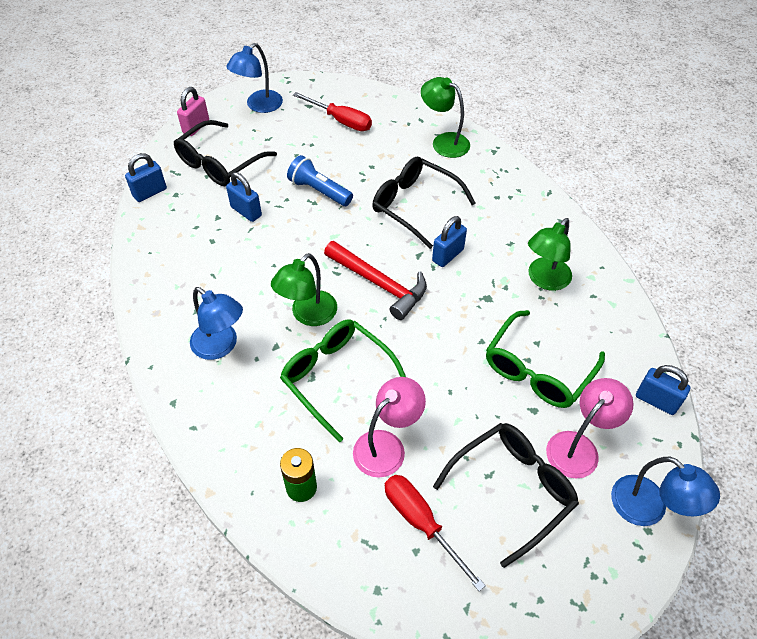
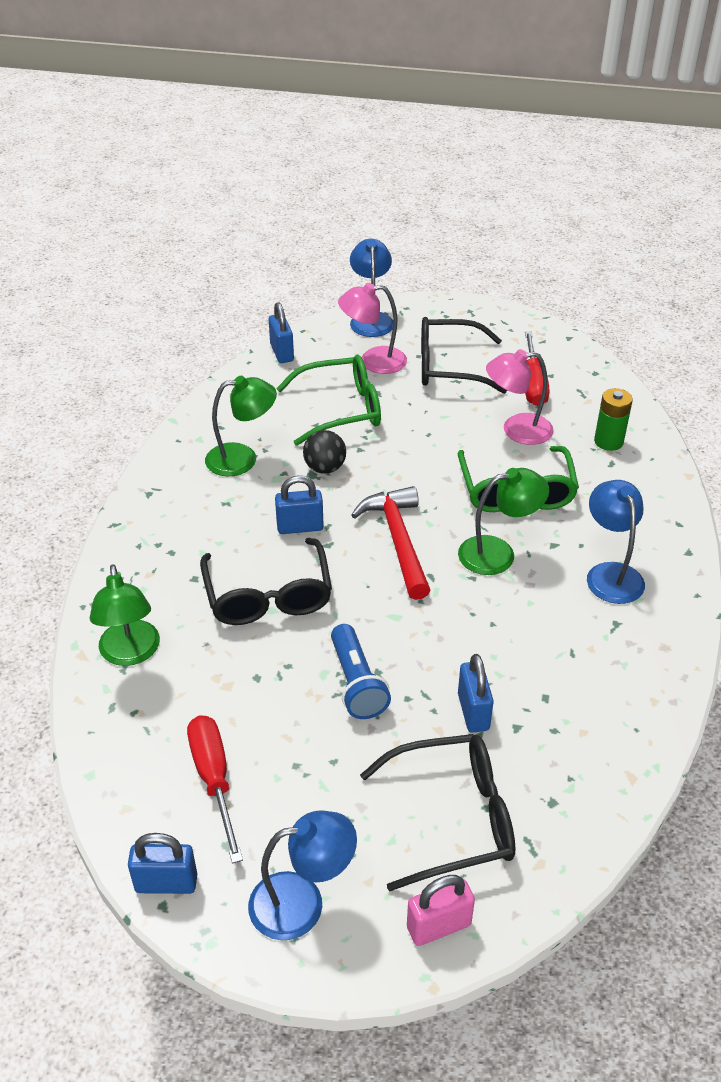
camera: 140 degrees left, 10 degrees down
(150, 192) = (589, 829): blue padlock -> blue padlock (166, 883)
(485, 308) = (325, 468): none -> black ball

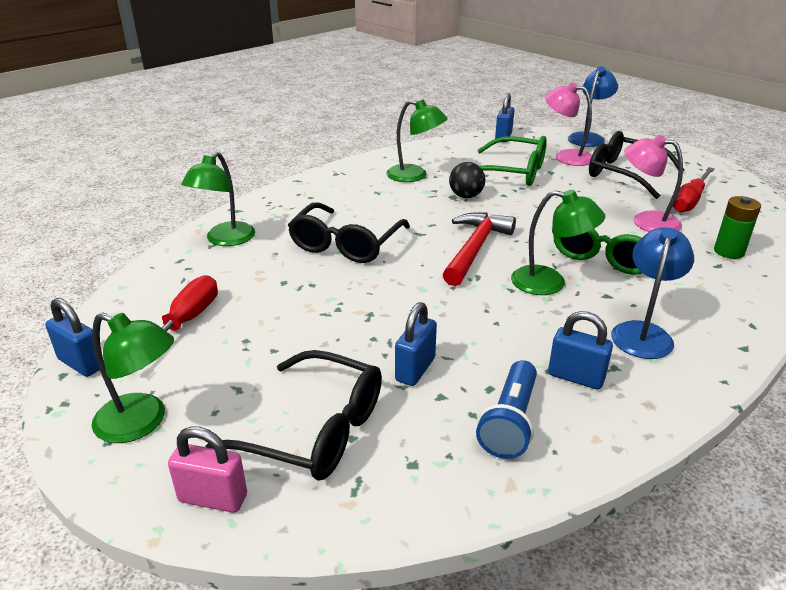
camera: 35 degrees right, 10 degrees down
(300, 527) = (411, 218): blue padlock -> blue padlock (575, 377)
(302, 902) = (142, 423): blue lamp -> green lamp
(356, 683) = (346, 313): blue flashlight -> blue flashlight (510, 422)

